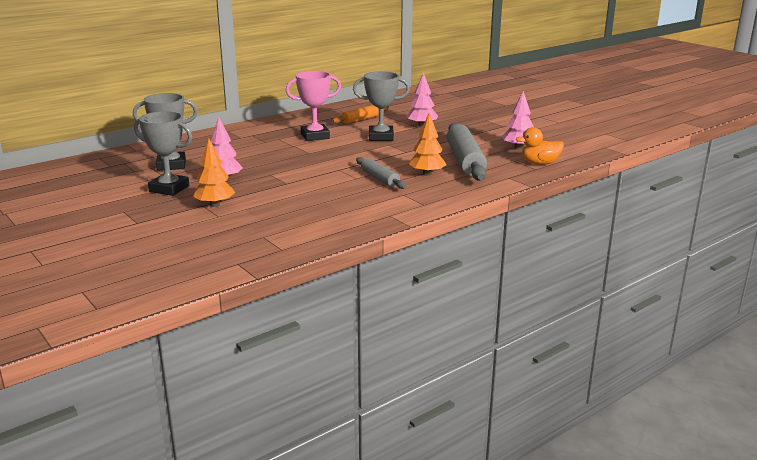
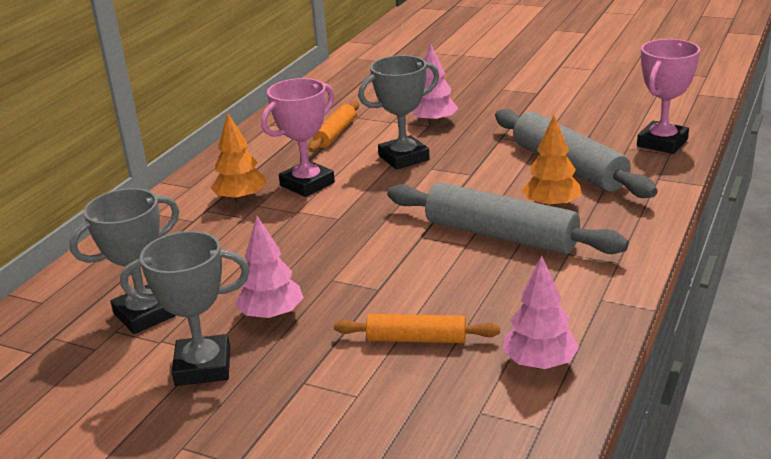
camera: 25 degrees left, 5 degrees up
(215, 205) = (322, 374): orange tree -> orange tree (241, 199)
(275, 205) = (417, 339): none -> orange rolling pin
(380, 179) = (501, 235): grey rolling pin -> grey rolling pin, size x1.81
(518, 148) = (604, 125): pink tree -> pink tree (539, 363)
(539, 163) = (662, 143): orange duck -> pink trophy

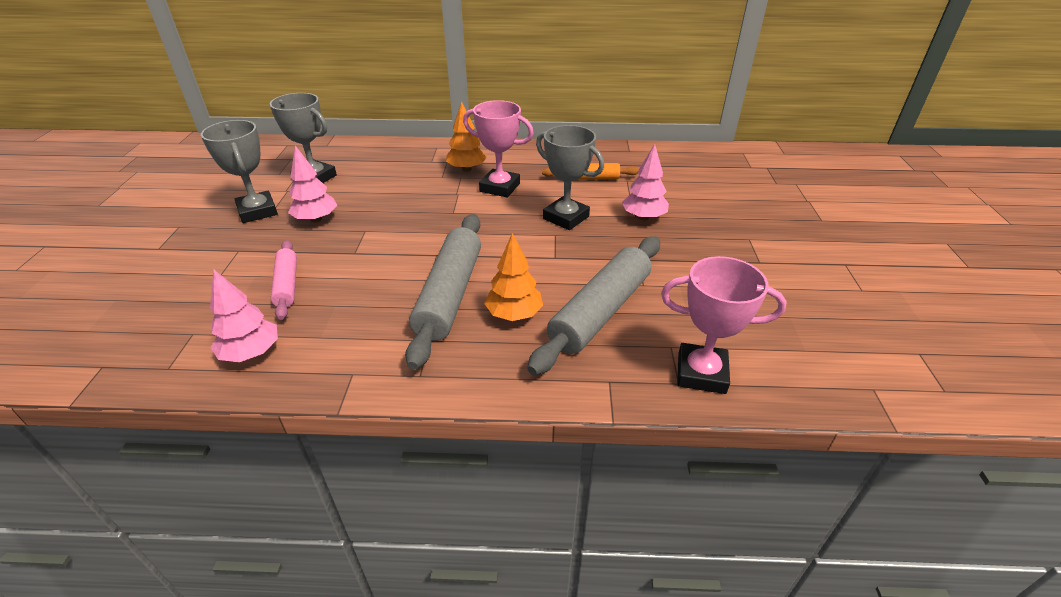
camera: 65 degrees right, 10 degrees up
(417, 339) = (287, 285): orange rolling pin -> pink rolling pin

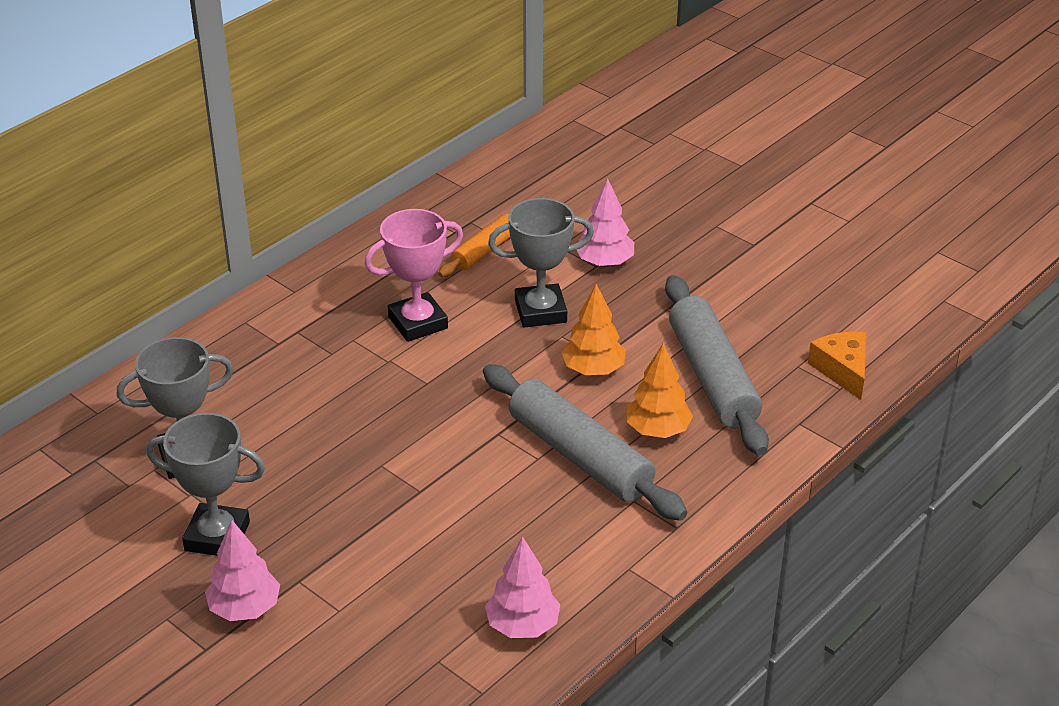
camera: 50 degrees left, 0 degrees up
(287, 285) = (425, 563): pink rolling pin -> none
(316, 219) = (304, 493): pink tree -> pink tree (245, 608)
(466, 169) = (339, 325): orange tree -> orange tree (593, 370)
(701, 373) = (842, 370): pink trophy -> orange cheese

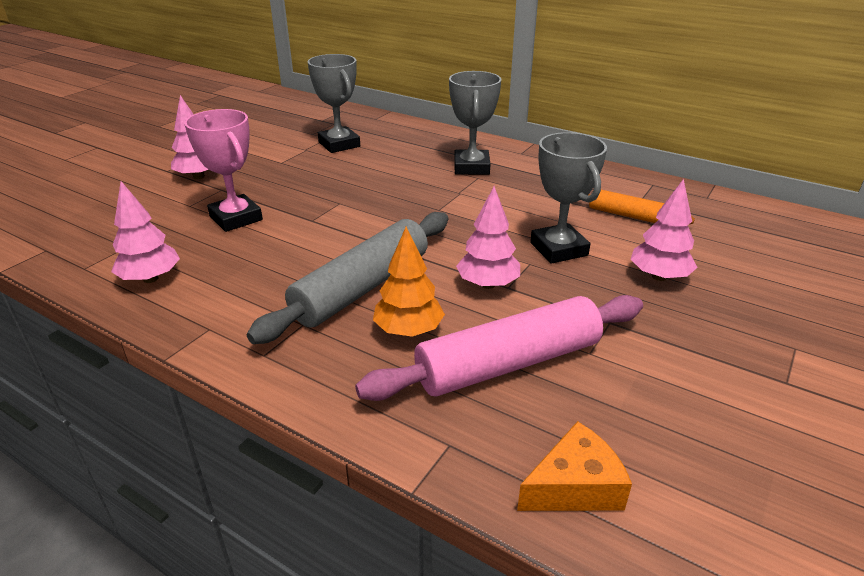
camera: 80 degrees right, 5 degrees down
(217, 536) = (266, 161): grey trophy -> grey trophy (471, 167)
(418, 323) = (510, 198): pink trophy -> pink trophy (236, 218)
(593, 370) = (487, 284): orange tree -> pink tree
(713, 377) = (509, 363): grey rolling pin -> pink rolling pin

